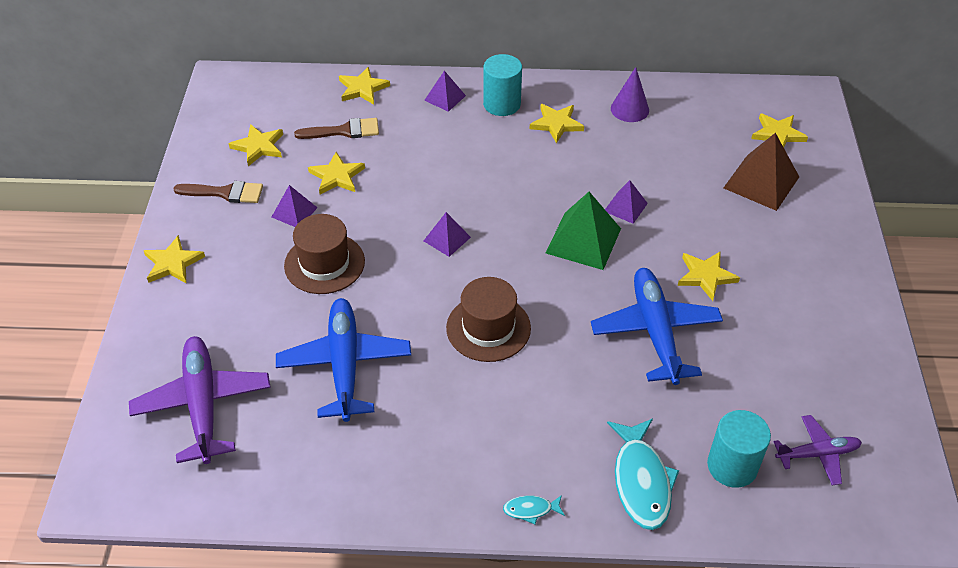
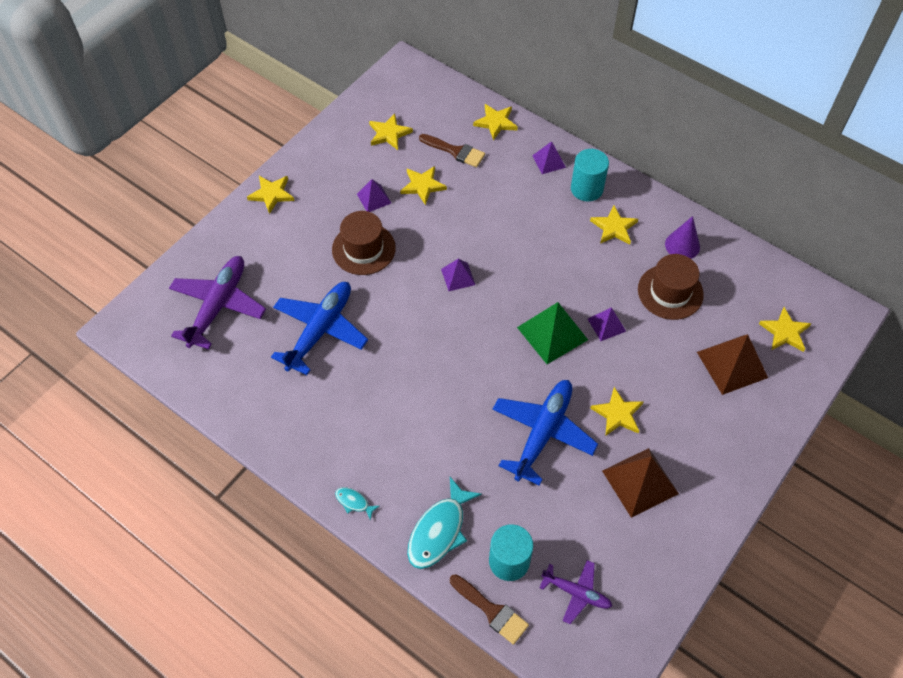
camera: 35 degrees right, 10 degrees up
(225, 193) = (341, 159): brown brush -> brown brush (491, 611)
(488, 328) = (431, 360): brown hat -> brown hat (670, 292)
(779, 322) = (640, 482): none -> brown pyramid

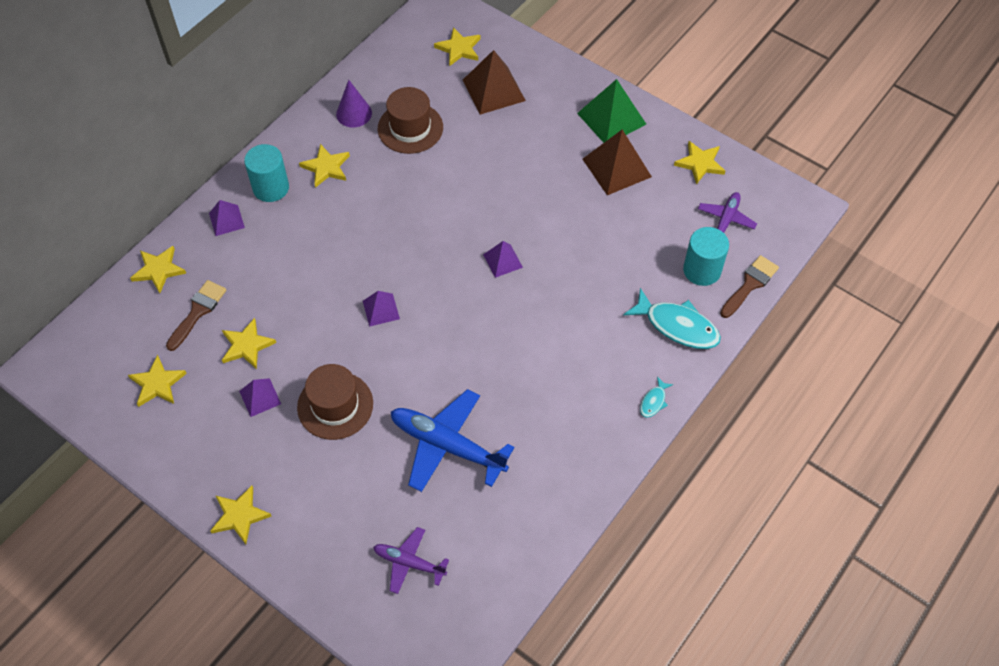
camera: 90 degrees left, 0 degrees up
(218, 306) = (409, 563): purple plane -> purple plane, size x0.56
(542, 433) = (570, 239): blue plane -> none
(552, 333) = (456, 227): green pyramid -> green pyramid (611, 118)
(606, 325) = (447, 181): purple pyramid -> purple pyramid (503, 261)
(617, 414) = (547, 179): yellow star -> yellow star (700, 163)

